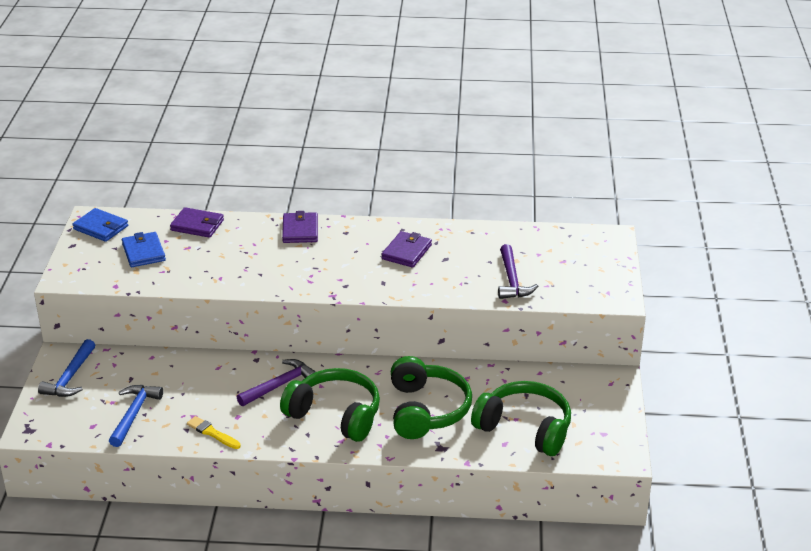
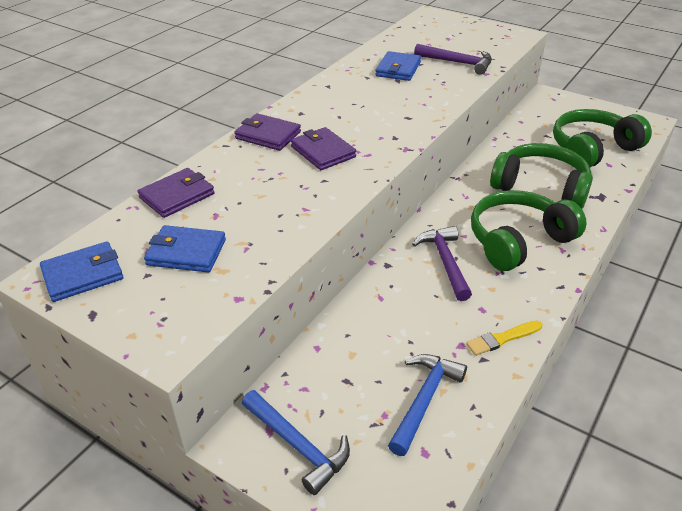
camera: 60 degrees left, 5 degrees up
(134, 414) = (424, 399): blue hammer -> blue hammer turned 75 degrees clockwise
(406, 252) = (368, 93): purple wallet -> purple wallet (323, 152)
(467, 253) = (398, 69): none -> blue wallet

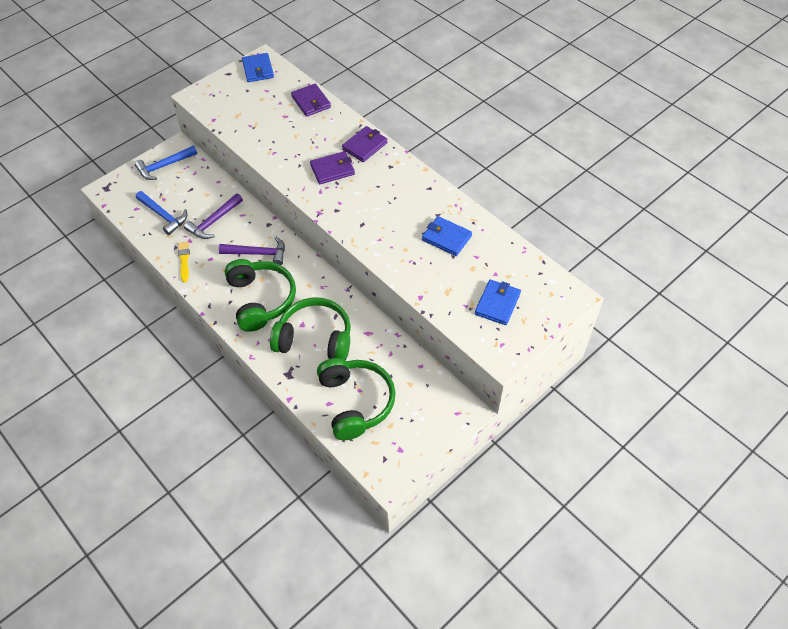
camera: 105 degrees right, 15 degrees up
(186, 252) = (257, 104): blue wallet -> blue wallet (497, 304)
(458, 63) = (447, 283): purple hammer -> purple hammer (213, 222)
(540, 187) = (315, 338): green headphones -> green headphones turned 120 degrees counterclockwise

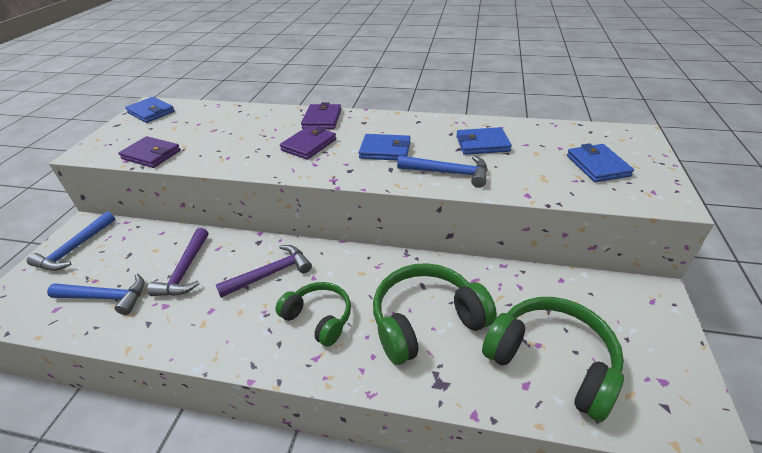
camera: 35 degrees left, 15 degrees down
(184, 260) = (173, 331): yellow brush -> none
(261, 300) = (319, 318): green headphones -> green headphones, size x0.64
(311, 102) = (233, 113): purple wallet -> purple wallet (151, 155)
(376, 205) = (385, 150): none -> blue wallet
(394, 250) = (449, 173): none -> blue hammer

